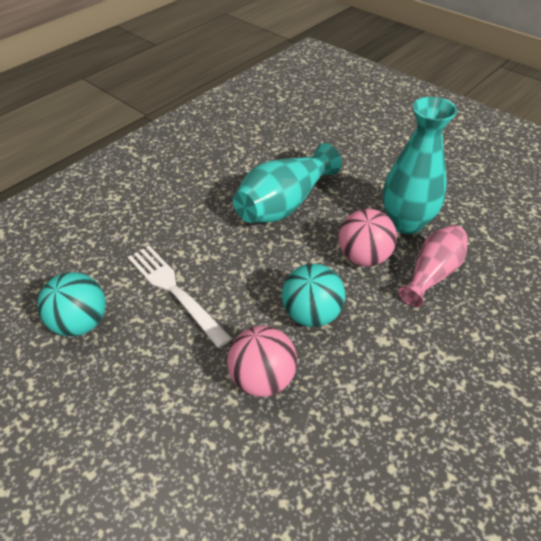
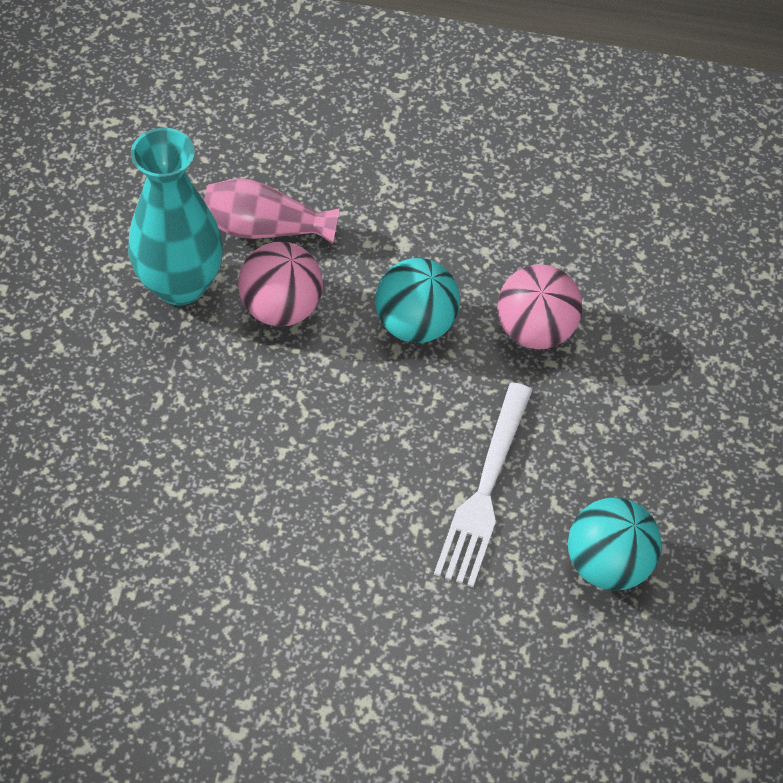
camera: 125 degrees left, 10 degrees up
(284, 204) = (229, 448): turquoise vase -> none

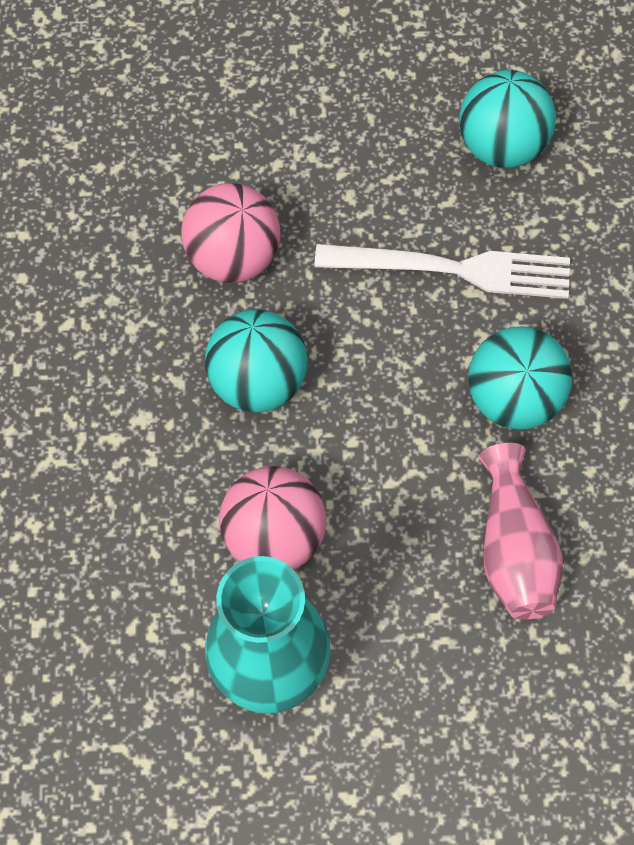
camera: 100 degrees left, 10 degrees up
(264, 228) = (157, 588): pink vase -> pink vase (514, 548)
(349, 503) = (513, 398): none -> turquoise ball

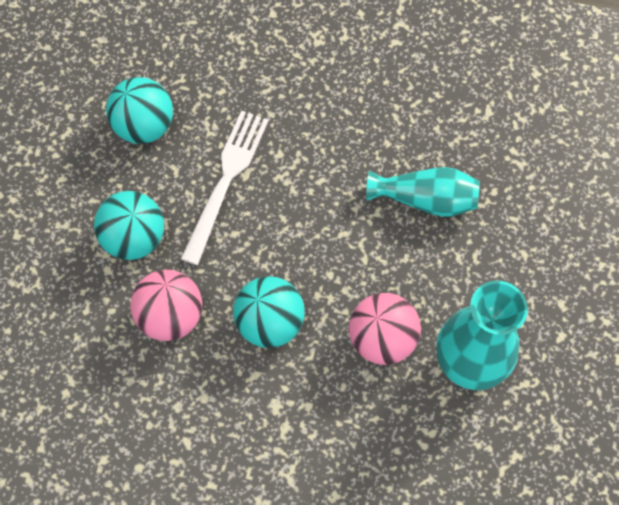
camera: 75 degrees left, 0 degrees up
(513, 398) = (327, 171): turquoise ball -> turquoise ball (134, 238)
(514, 548) = (426, 200): pink vase -> turquoise vase

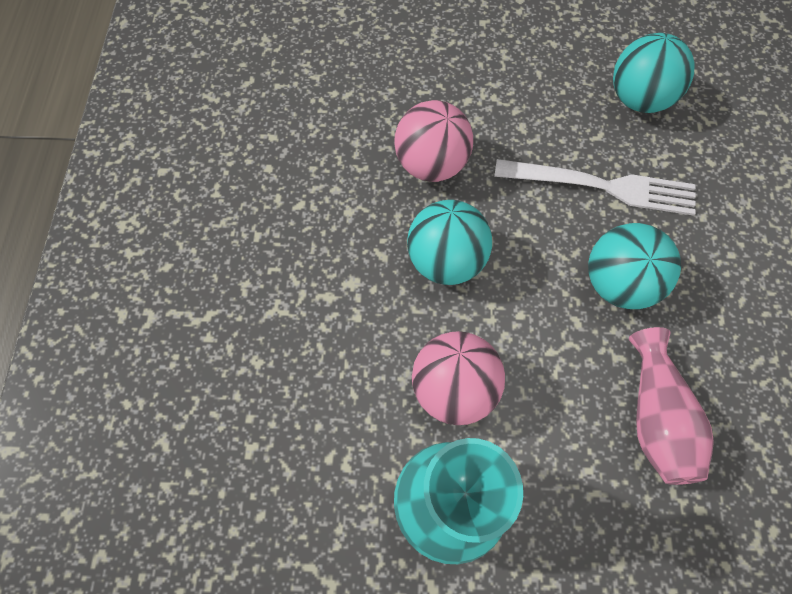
camera: 80 degrees right, 0 degrees up
(134, 238) = (508, 116): turquoise ball -> turquoise ball (618, 283)
(426, 200) = (655, 416): turquoise vase -> pink vase

